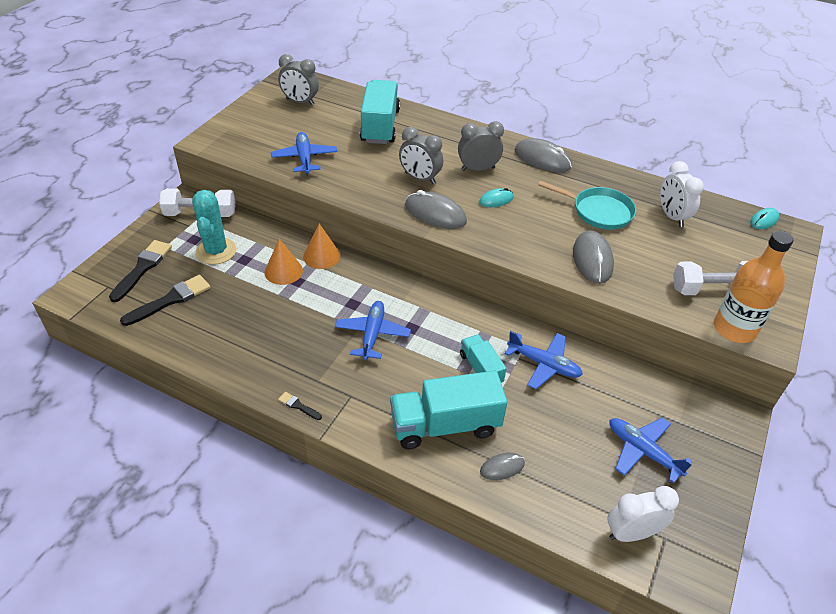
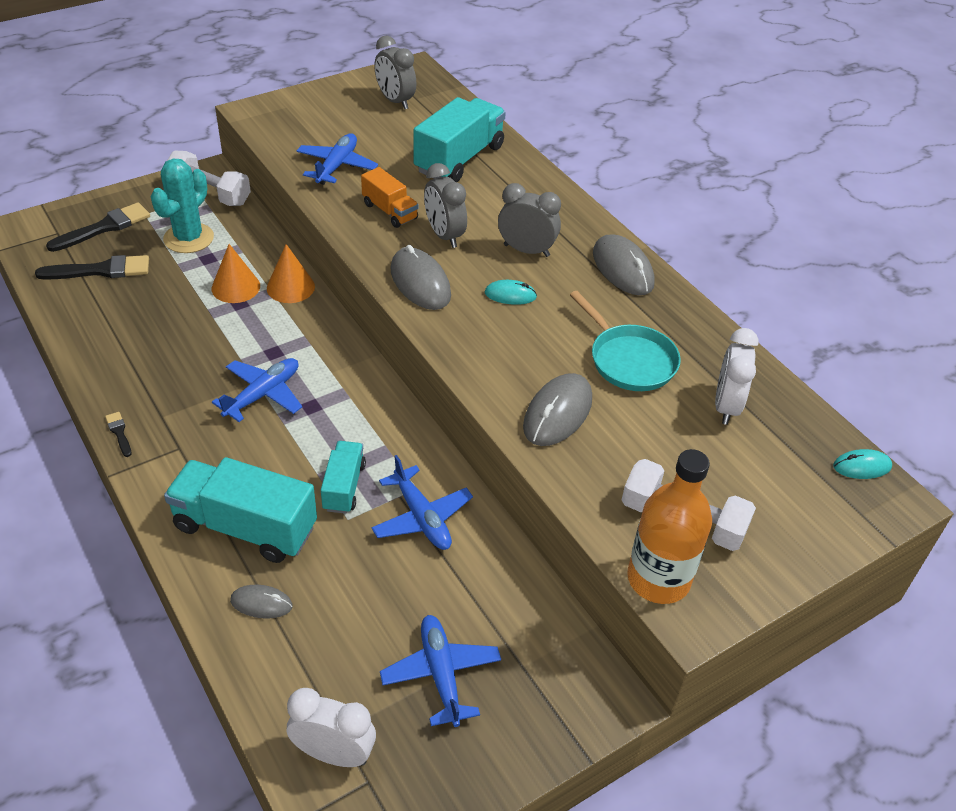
camera: 30 degrees right, 0 degrees up
(370, 175) = (390, 211): none -> orange truck

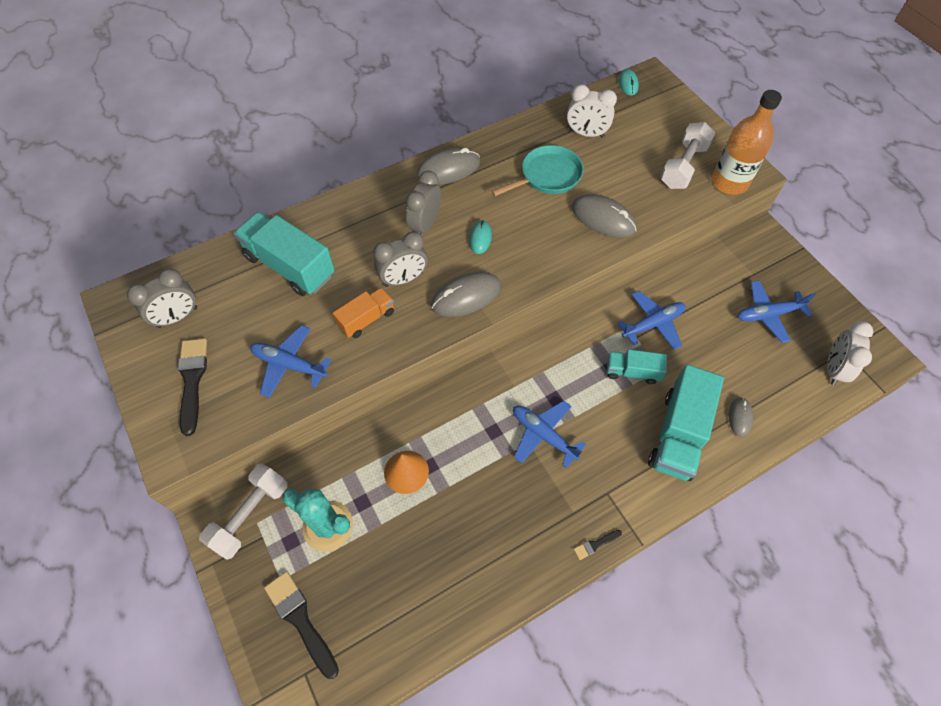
camera: 85 degrees left, 15 degrees up
(100, 270) = (375, 608): black brush -> black brush (192, 380)
(290, 287) = (408, 424): orange cone -> none

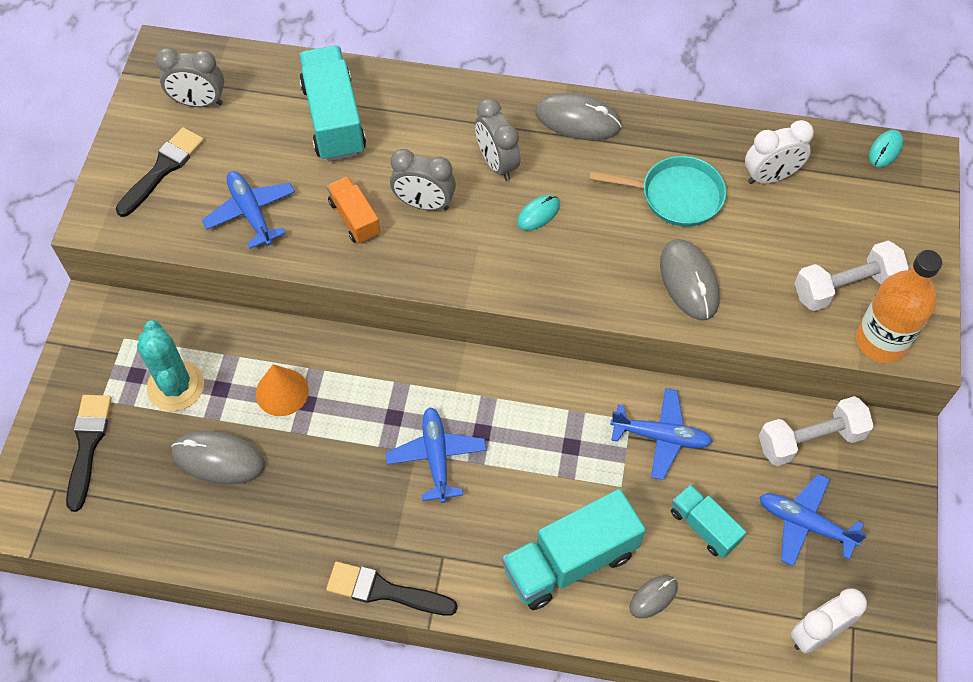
camera: 40 degrees right, 0 degrees up
(250, 515) = (124, 327): white dumbbell -> white dumbbell (810, 440)
(366, 319) = (354, 219): orange truck -> orange truck turned 120 degrees counterclockwise
(425, 225) = (496, 163): grey clock -> grey clock turned 90 degrees counterclockwise
(466, 296) = (466, 263): grey mouse -> grey mouse (218, 459)
(586, 134) = (770, 177): white clock -> white clock turned 75 degrees counterclockwise
(595, 545) = (385, 591): black brush -> black brush, size x2.07
(632, 372) = (587, 467): turquoise truck -> turquoise truck (704, 527)

